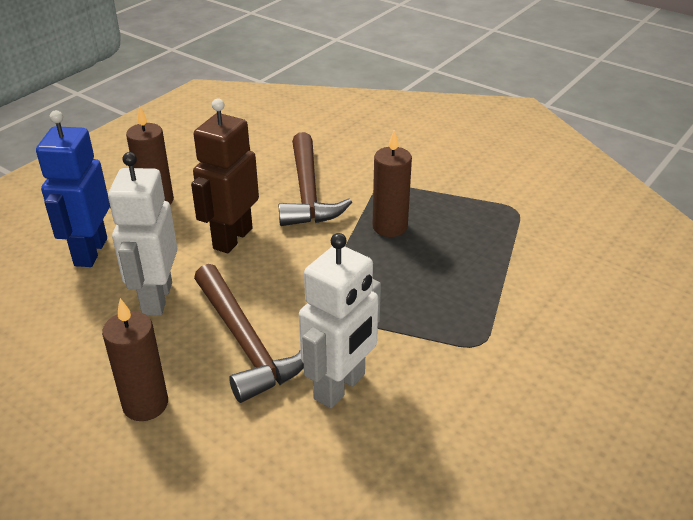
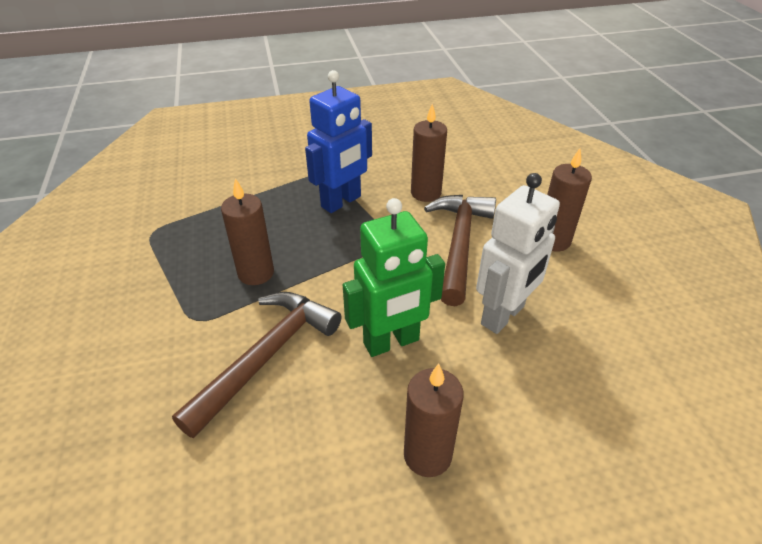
camera: 140 degrees left, 5 degrees up
(90, 252) = (543, 413): blue robot -> blue robot (341, 202)
(232, 238) = (391, 342): brown robot -> green robot
(340, 387) = (426, 193): white robot -> brown candle

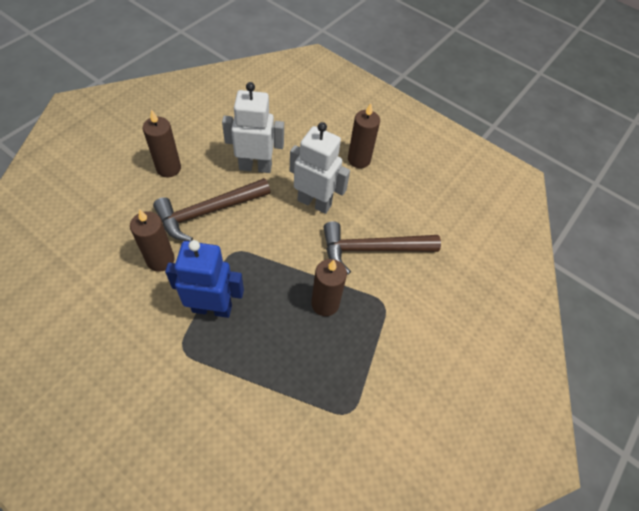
camera: 135 degrees left, 15 degrees up
(391, 342) = (314, 202): green robot -> white robot

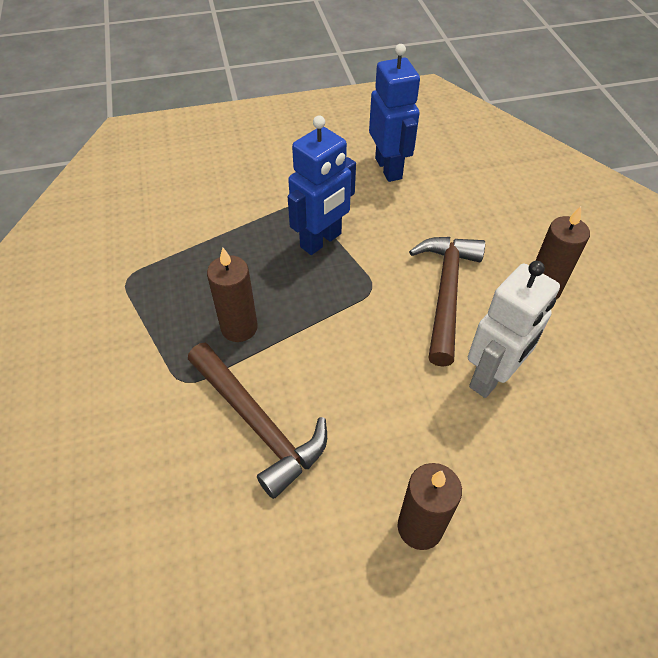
camera: 135 degrees right, 5 degrees down
(90, 313) = (389, 168): none -> blue robot
(160, 260) = (409, 229): brown candle -> none
(314, 202) = (381, 407): white robot -> none
(372, 249) = (258, 423): brown hammer -> brown hammer turned 105 degrees clockwise

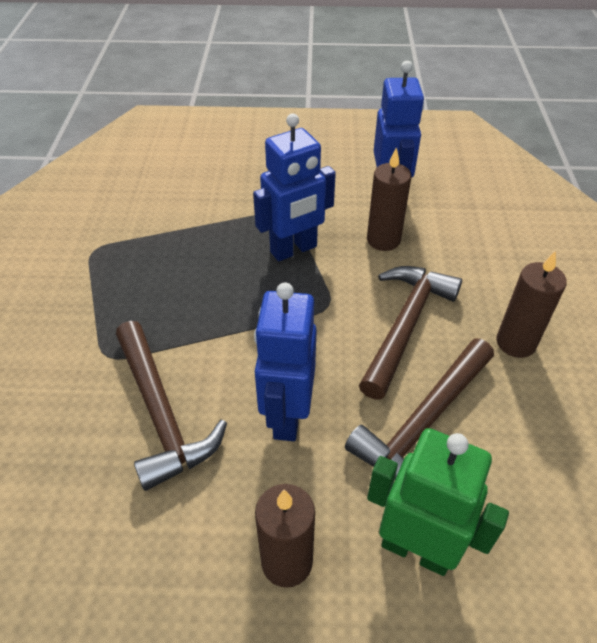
camera: 15 degrees right, 5 degrees down
(239, 328) = (180, 316): brown candle -> brown candle (383, 240)
(372, 399) = (287, 416): none -> blue robot
(491, 377) = (424, 422): white robot -> brown hammer
(522, 487) = (416, 549): none -> green robot

